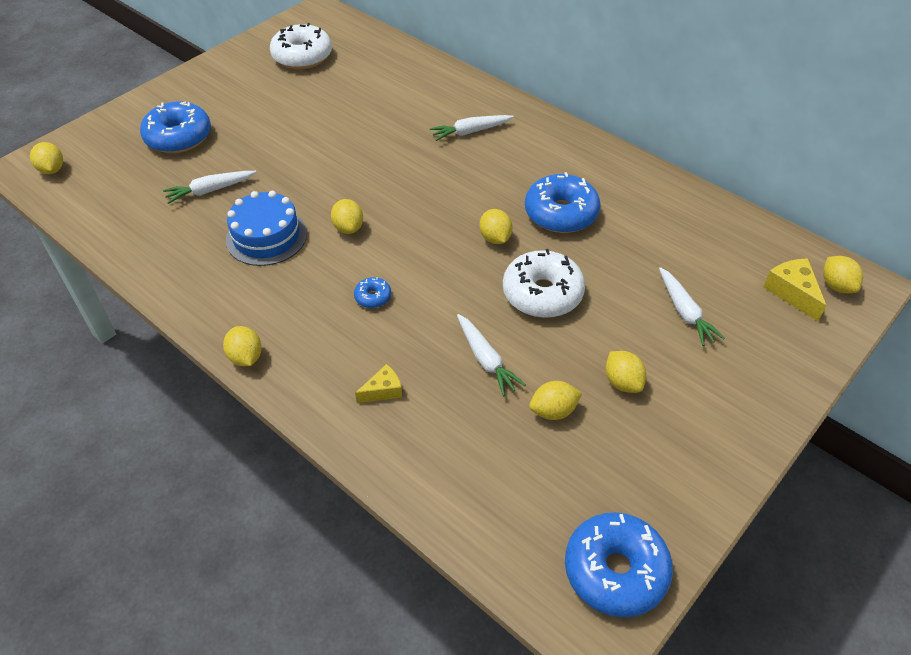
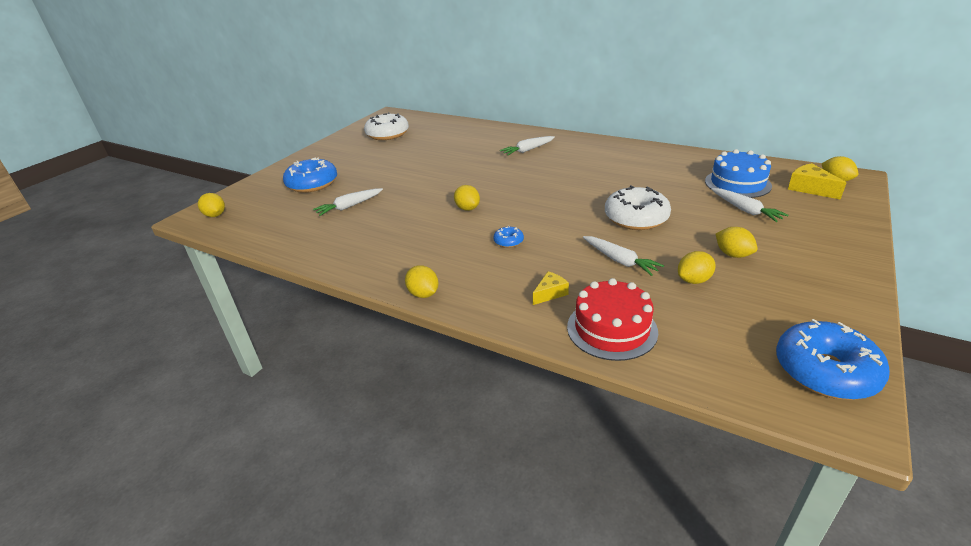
camera: 10 degrees left, 15 degrees down
(266, 236) = (406, 223): blue cake -> blue cake (737, 183)
(424, 458) = (611, 329): none -> red cake
(495, 238) = (580, 196): yellow lemon -> none
(561, 213) = (618, 177): blue donut -> none

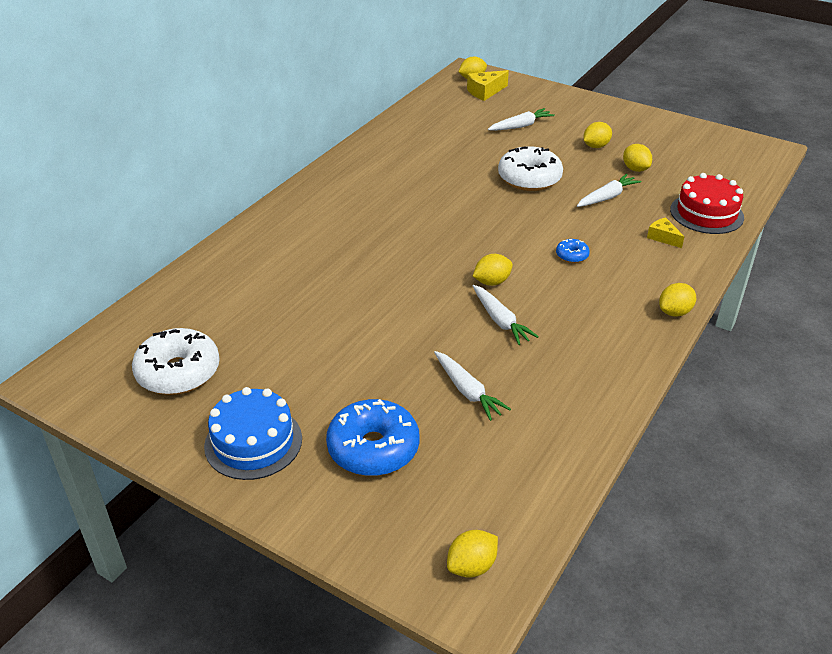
camera: 90 degrees left, 5 degrees up
(527, 150) = (327, 228): white carrot -> white carrot (500, 321)
(737, 183) = (466, 118): blue cake -> blue cake (253, 442)
(825, 371) = (731, 146): blue donut -> none

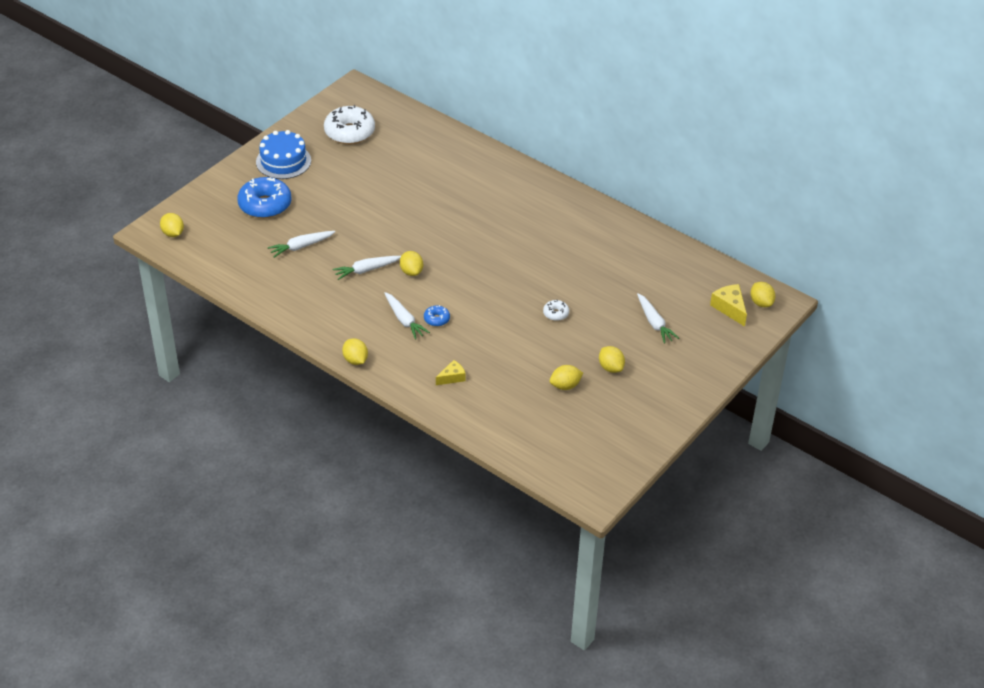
camera: 95 degrees right, 5 degrees up
(529, 178) = (556, 314): white donut -> white donut, size x0.46
(607, 197) = (519, 357): white carrot -> white carrot (404, 320)
(706, 213) = (484, 415): red cake -> none

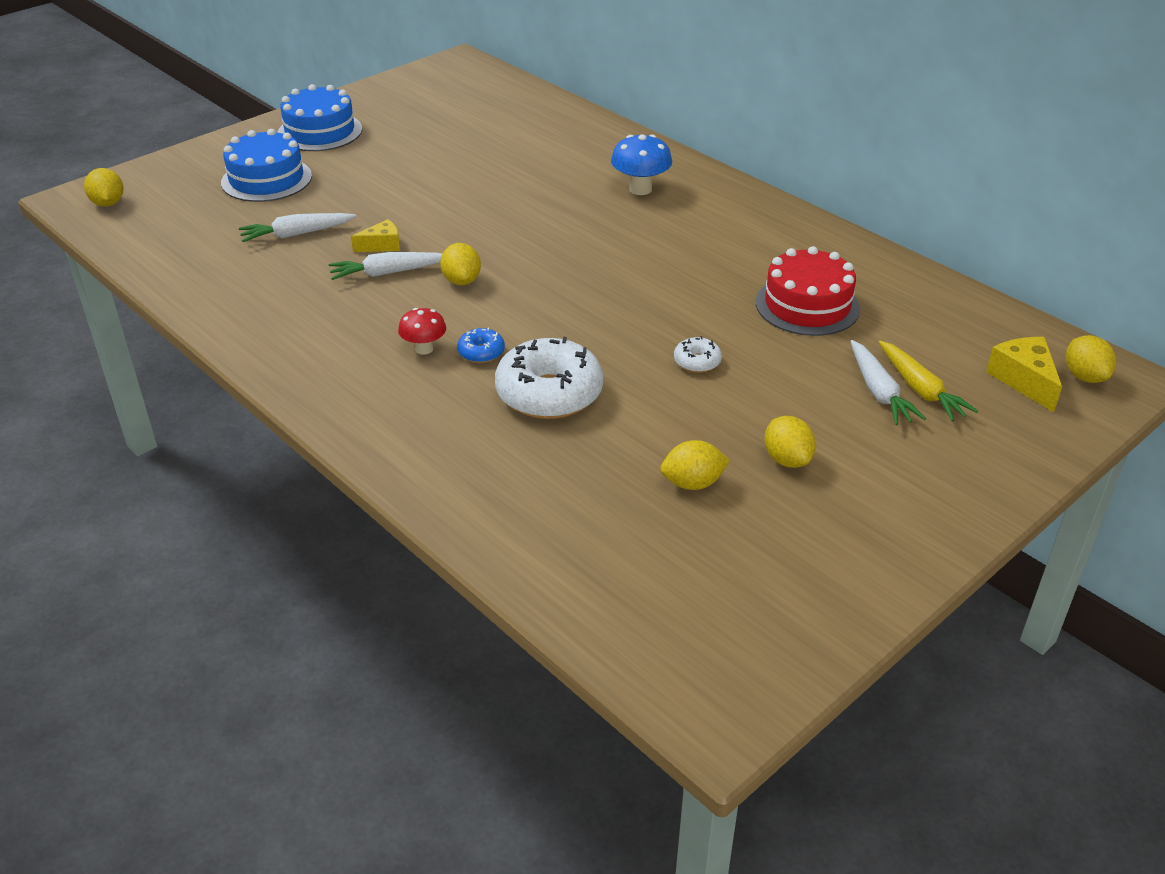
camera: 10 degrees right, 5 degrees down
(265, 205) = (266, 179): blue donut -> blue cake
(349, 132) = (431, 106): white donut -> white donut (549, 393)
(355, 360) = (313, 403): yellow lemon -> none
(404, 320) = (424, 349): white carrot -> red mushroom
(452, 377) = (479, 448): yellow cheese -> yellow cheese (382, 245)
(501, 192) = (640, 189): none -> blue mushroom
(611, 270) = (807, 305): none -> red cake
(676, 319) = (920, 390): none -> yellow carrot

